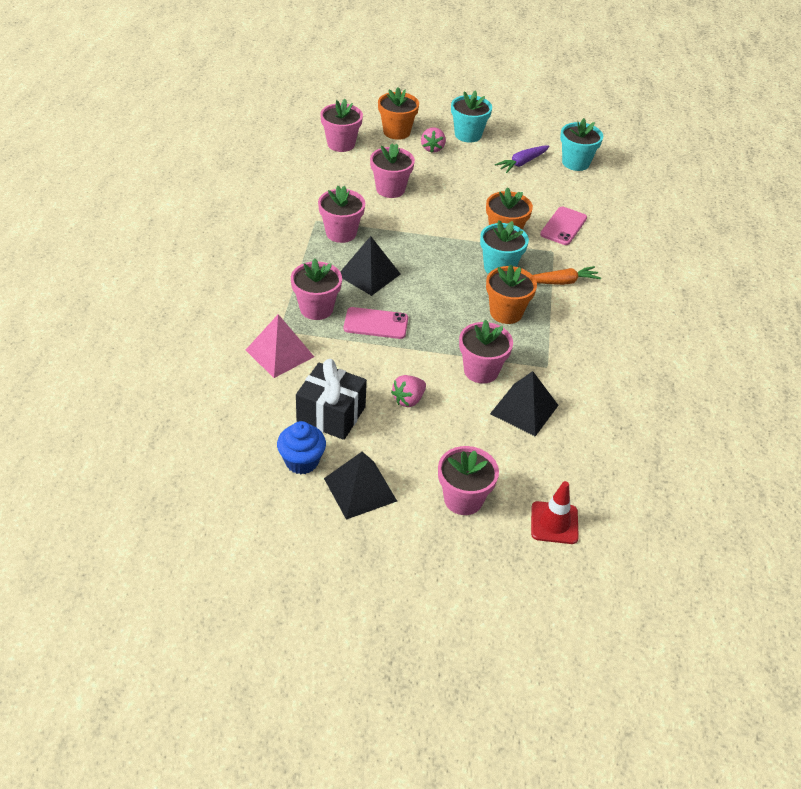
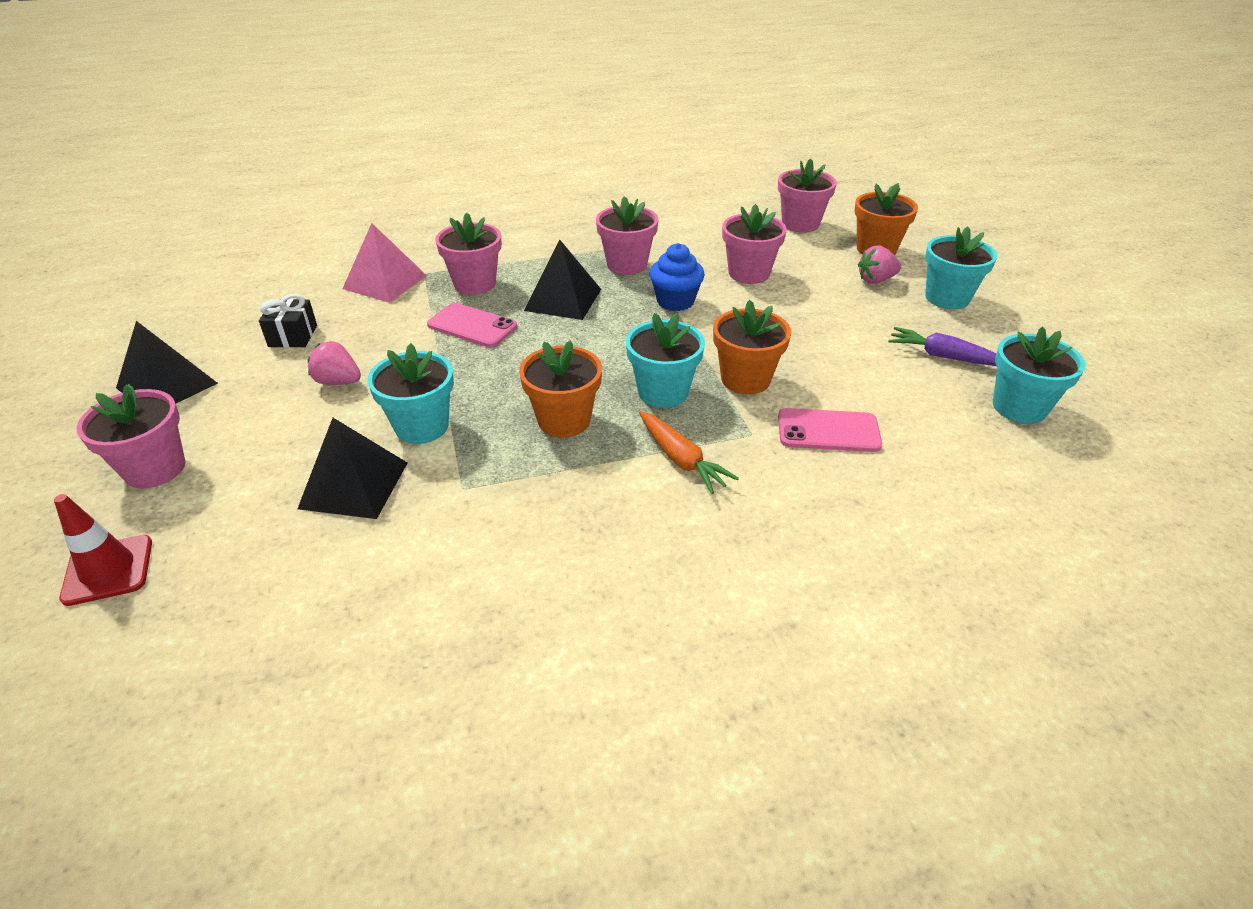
camera: 70 degrees right, 5 degrees down
(302, 461) = (209, 337): blue cupcake -> blue cupcake (675, 301)
(331, 414) = (293, 336): black gift -> black gift, size x0.61
(376, 323) = (472, 326): pink phone -> pink phone turned 45 degrees counterclockwise
(481, 371) = (422, 426): pink flower pot -> turquoise flower pot

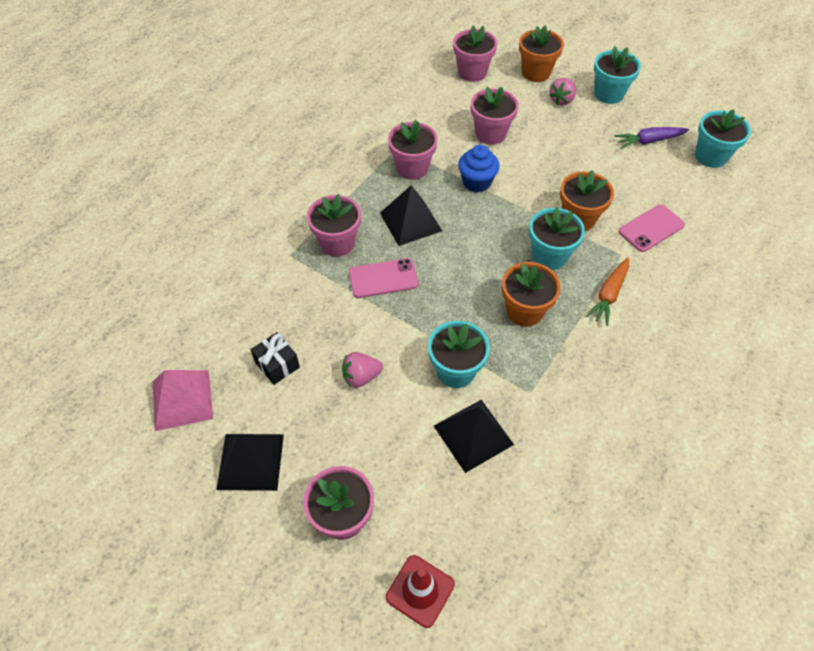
camera: 40 degrees left, 15 degrees up
(385, 282) = (273, 280): pink pyramid -> pink pyramid (182, 400)
(681, 459) = (609, 295): orange carrot -> orange carrot turned 105 degrees clockwise

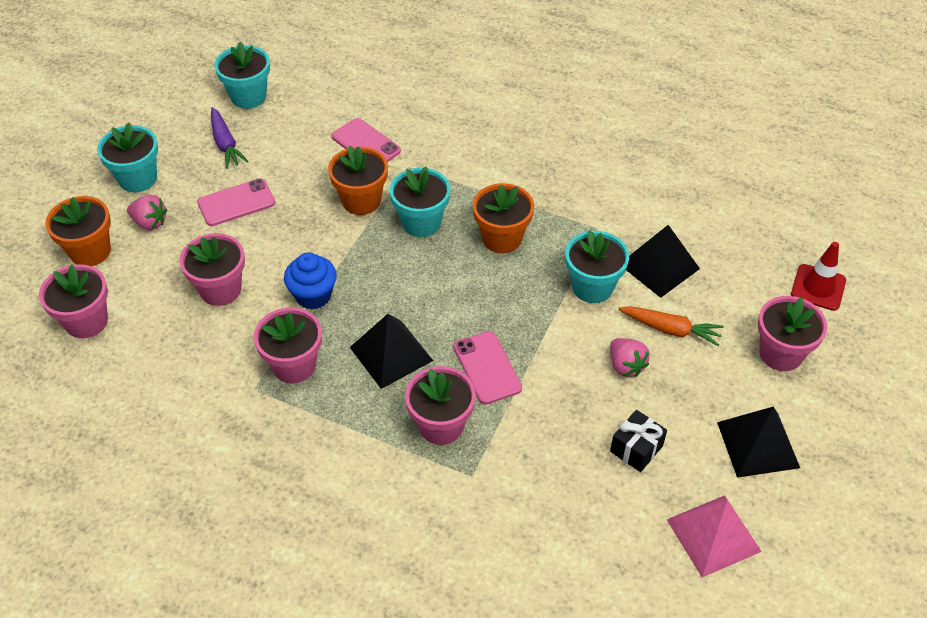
camera: 100 degrees left, 5 degrees down
(580, 145) = (236, 203): none -> pink phone
(609, 295) = (464, 175): orange carrot -> orange carrot (670, 329)

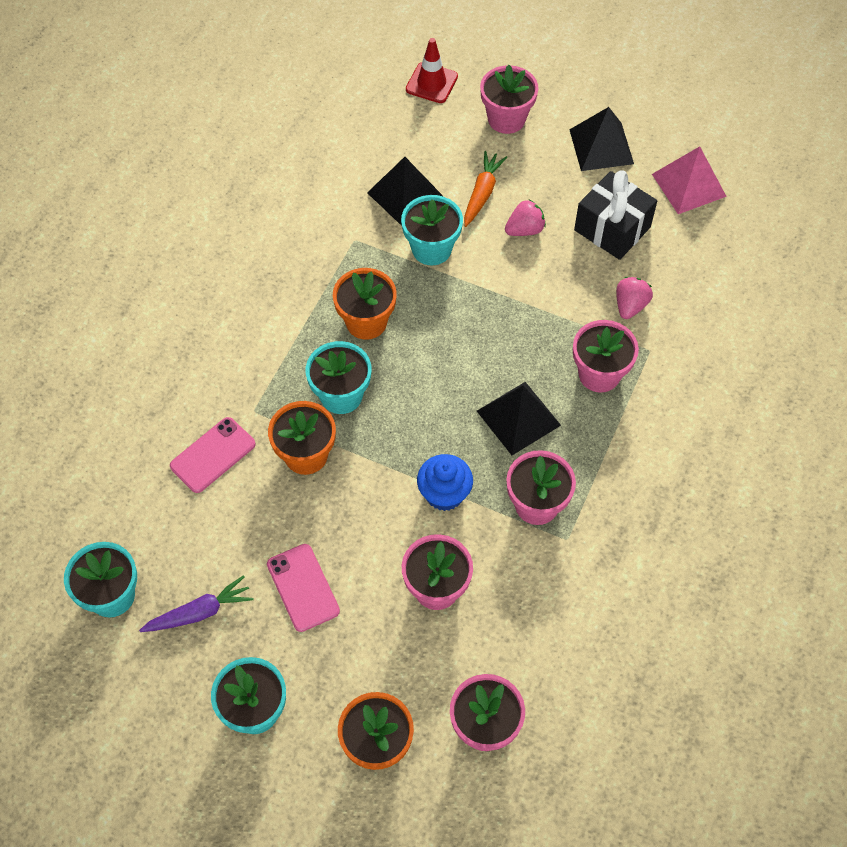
camera: 90 degrees left, 10 degrees up
(150, 223) = (332, 682): pink strawberry -> pink strawberry (630, 306)
(487, 367) = (531, 337): pink phone -> none
(636, 449) = (612, 228): black gift -> black gift, size x1.65

